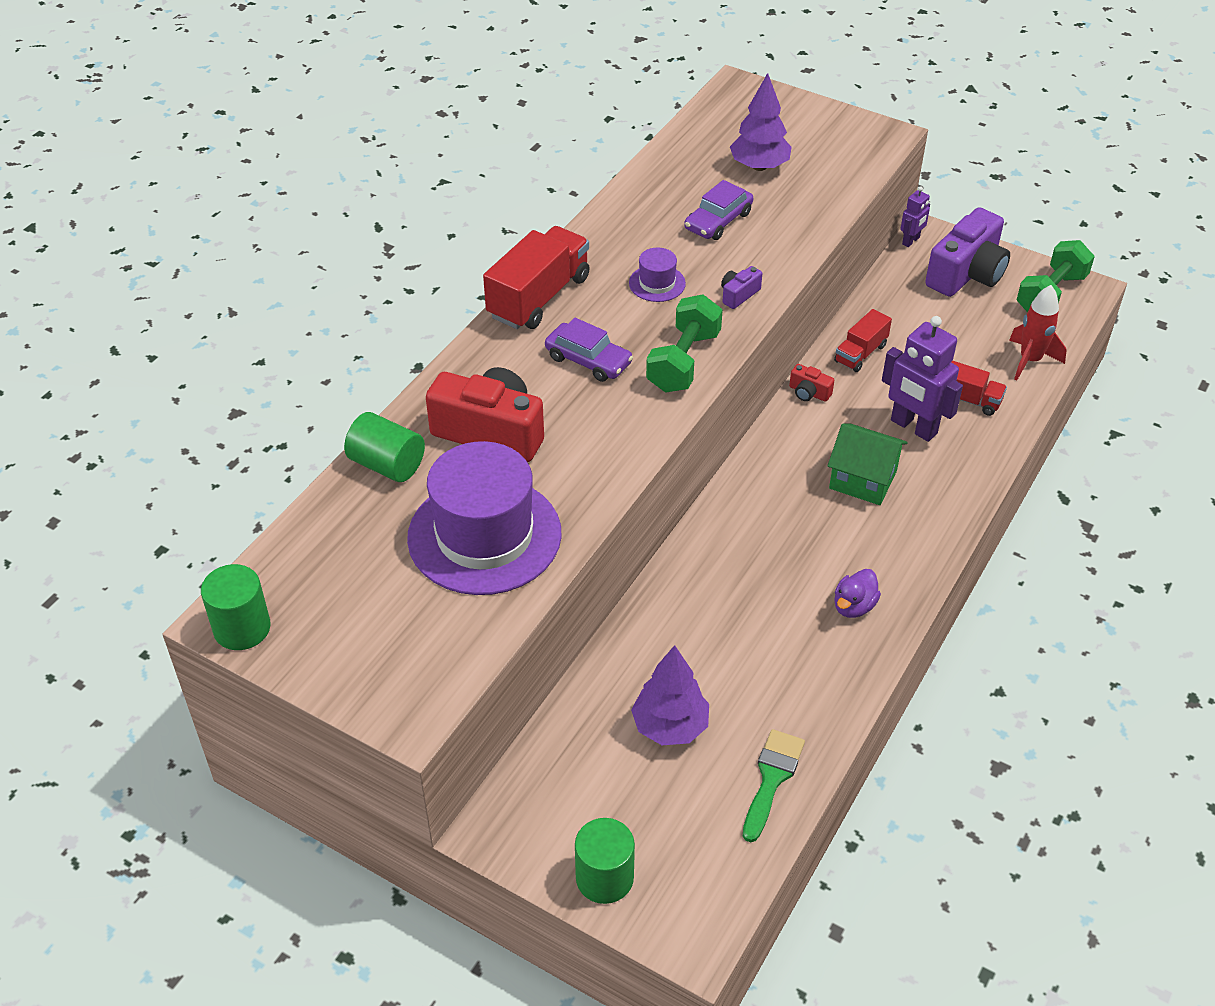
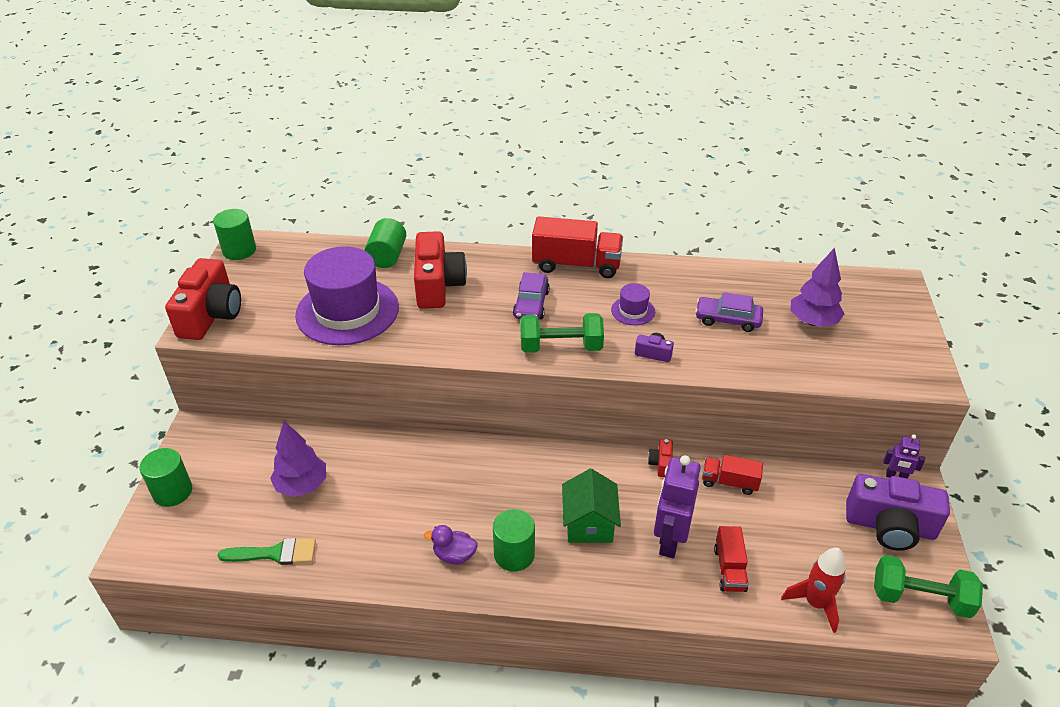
camera: 65 degrees right, 5 degrees down
(389, 690) = (211, 315): none -> red camera
(876, 554) = (514, 554): none -> green cylinder

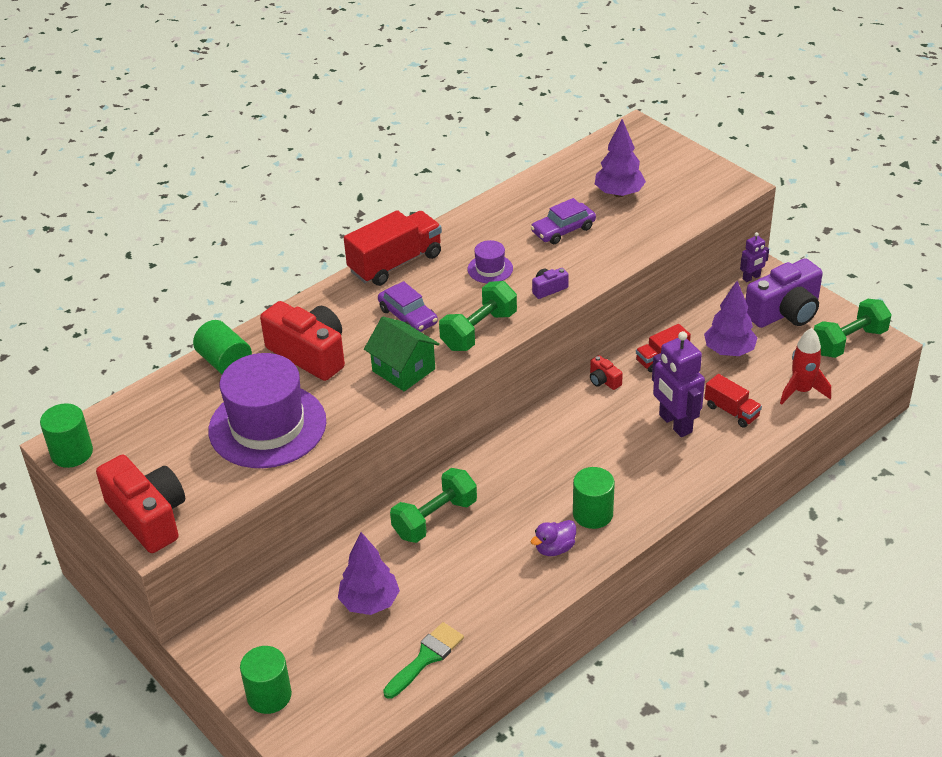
camera: 45 degrees left, 0 degrees up
(415, 465) = (435, 518): none -> green dumbbell
(589, 523) = (612, 455): green house -> green house (403, 370)
(794, 519) = (729, 351): none -> purple tree

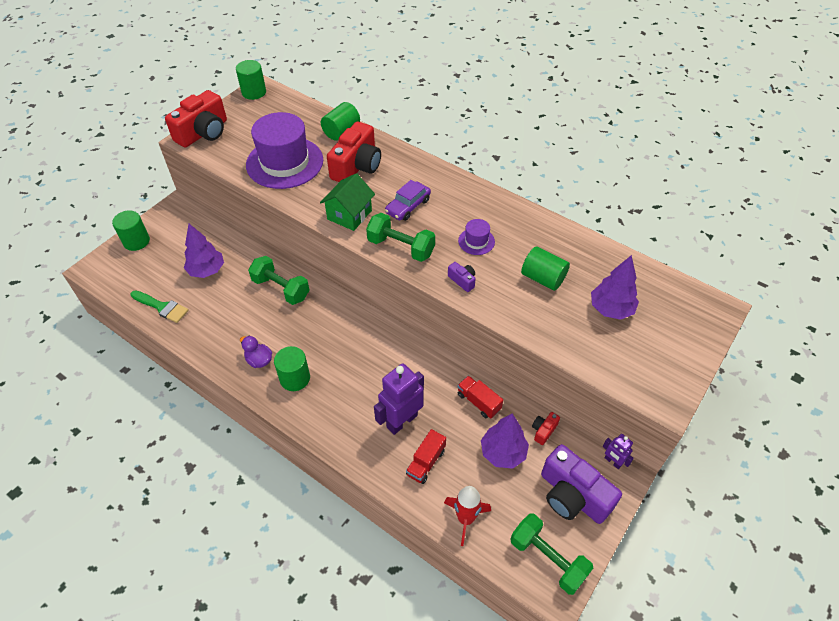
camera: 75 degrees right, 10 degrees up
(395, 263) = (466, 188): red truck -> none
(563, 230) = (543, 278): purple car -> green cylinder
(603, 380) = (441, 365): red camera -> red camera (543, 431)

